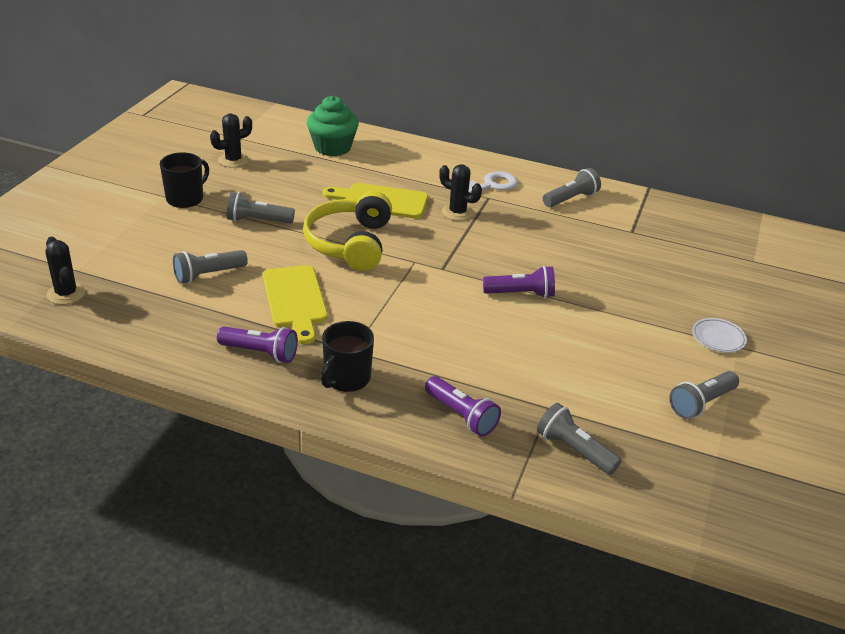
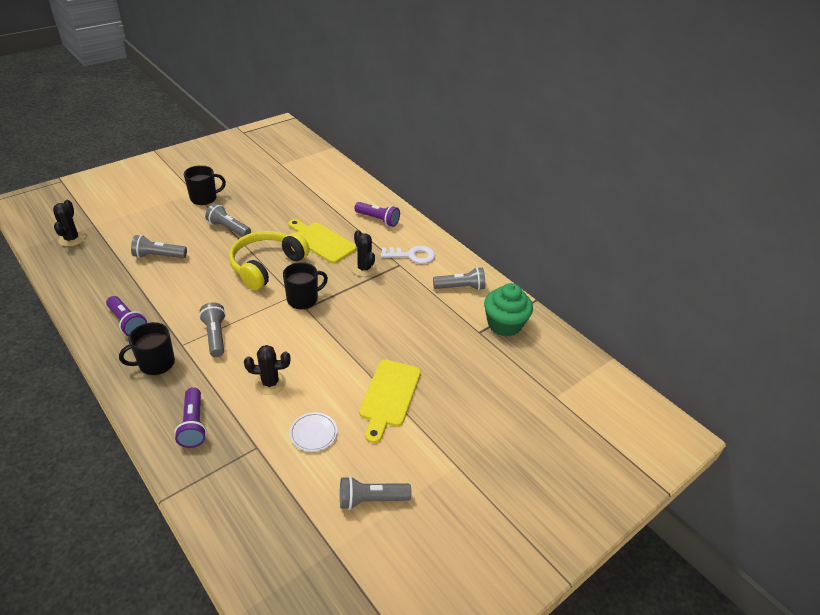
camera: 30 degrees right, 5 degrees up
(233, 160) = (261, 180): black cactus -> black cactus (270, 383)
(295, 300) = (188, 294): yellow cutting board -> yellow cutting board (389, 396)
(332, 147) = (334, 191): green cupcake -> green cupcake (504, 324)
(430, 261) = (303, 299): none -> black mug
(521, 294) = (337, 349): purple flashlight -> purple flashlight (378, 220)
(574, 450) = (236, 489): grey flashlight -> grey flashlight (215, 336)
(718, 338) = (448, 451): white plate -> white plate (313, 433)

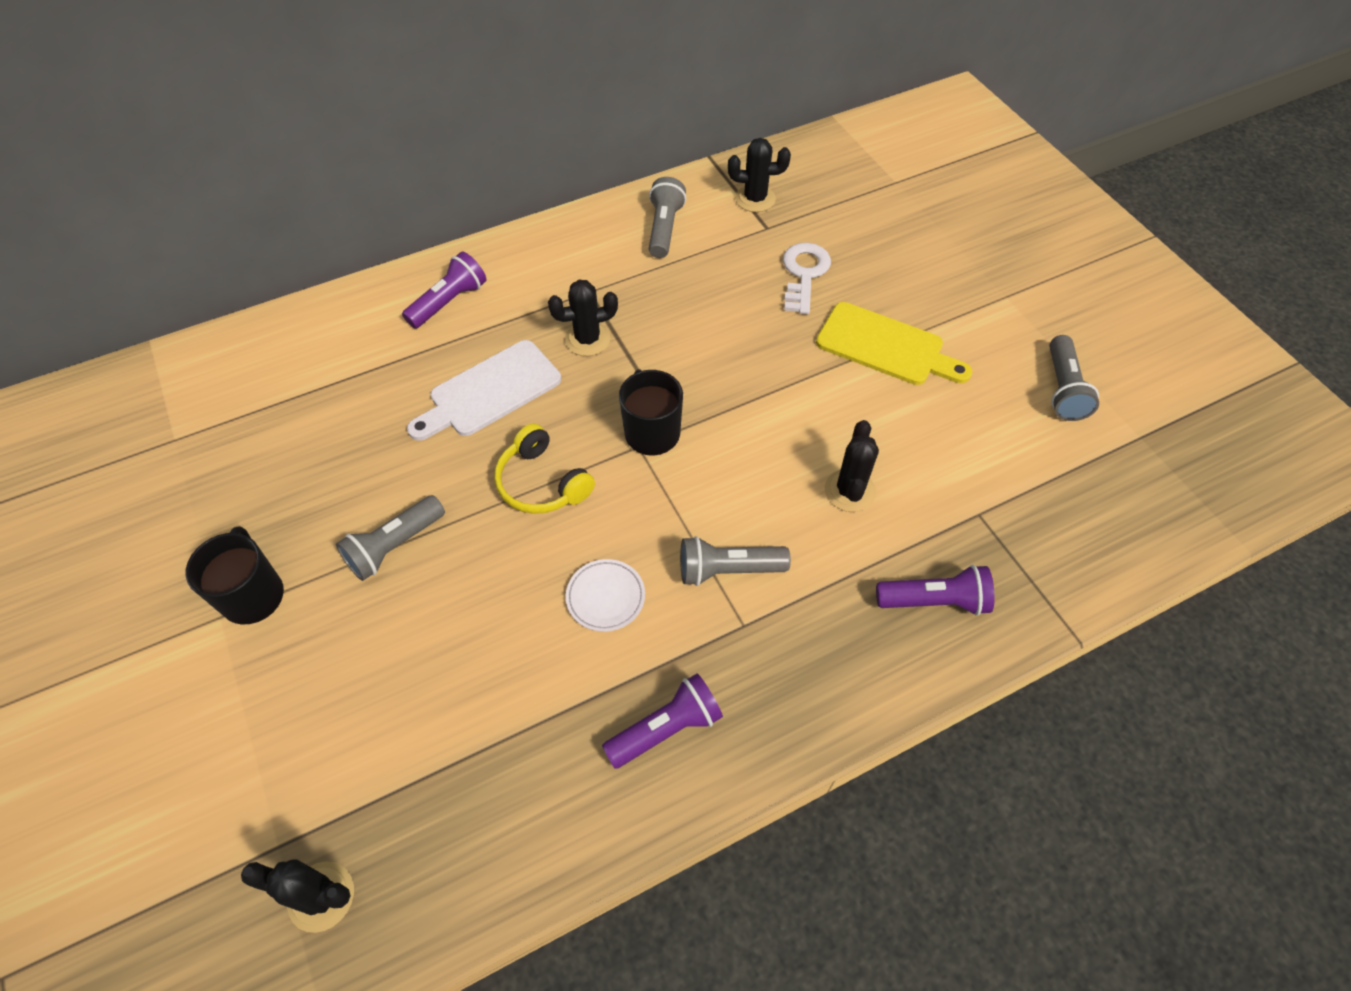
camera: 75 degrees left, 15 degrees up
(156, 363) = (787, 667): black mug -> none
(159, 256) = (454, 682): grey flashlight -> none
(266, 266) = (542, 482): yellow headphones -> yellow headphones, size x0.64
(313, 433) = (953, 442): white plate -> white plate (605, 597)
(321, 241) = (489, 391): yellow cutting board -> white cutting board
(412, 255) = (569, 272): white key -> white key (804, 274)
(504, 324) = (755, 199): green cupcake -> black cactus

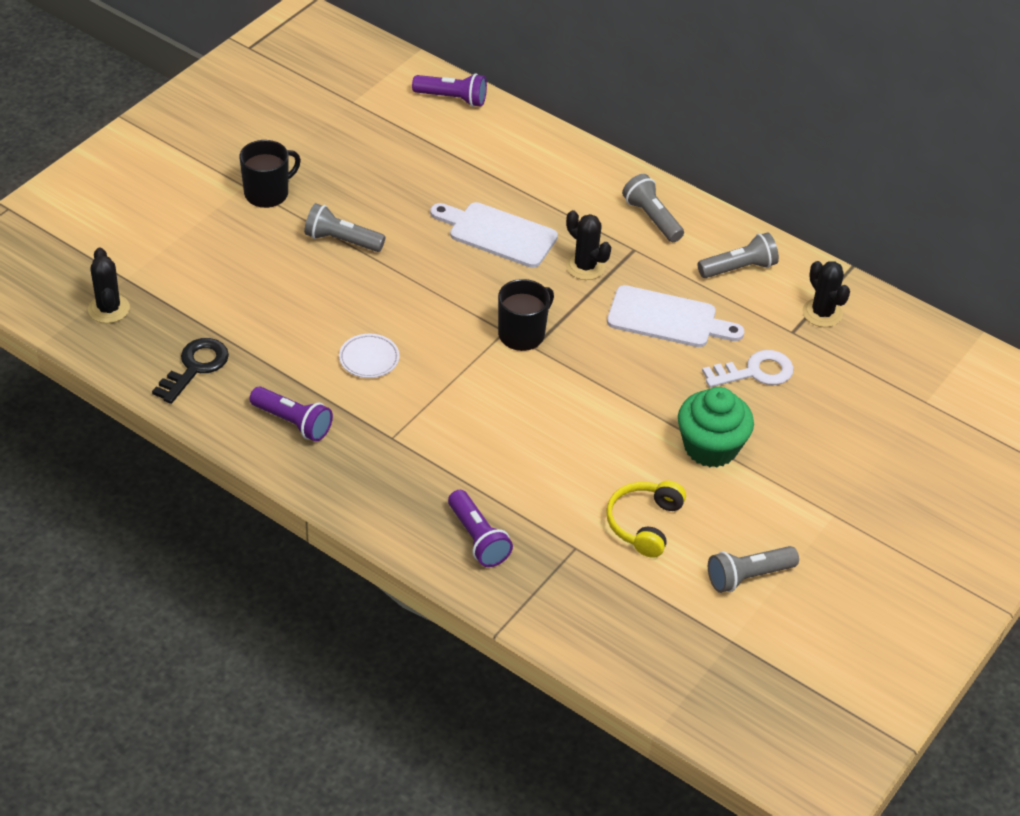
camera: 60 degrees right, 10 degrees down
(449, 302) = (564, 177): purple flashlight -> purple flashlight (452, 98)
(505, 816) = (195, 367): none -> black key
(542, 482) = (438, 292): yellow headphones -> yellow headphones (644, 524)
(699, 306) = (667, 319): none -> white cutting board
(728, 570) = (431, 415): grey flashlight -> grey flashlight (652, 218)
(849, 491) = (545, 464): black cactus -> none
(886, 346) = (710, 447): yellow cutting board -> green cupcake

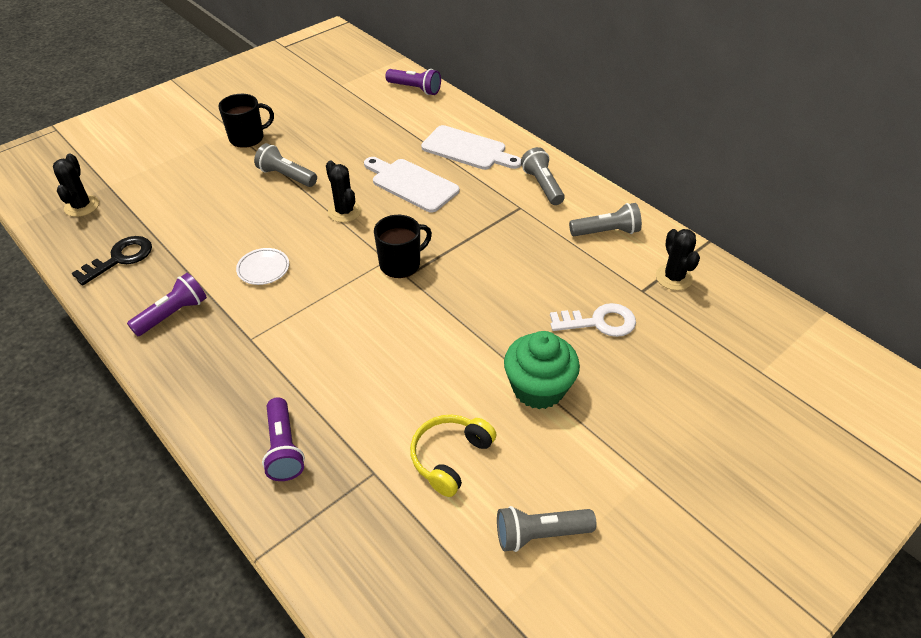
camera: 15 degrees right, 0 degrees up
(293, 422) = (173, 314): purple flashlight -> purple flashlight turned 90 degrees counterclockwise
(585, 266) = (474, 216): black cactus -> black cactus (344, 212)
(667, 319) = (532, 266): white cutting board -> white cutting board (467, 149)

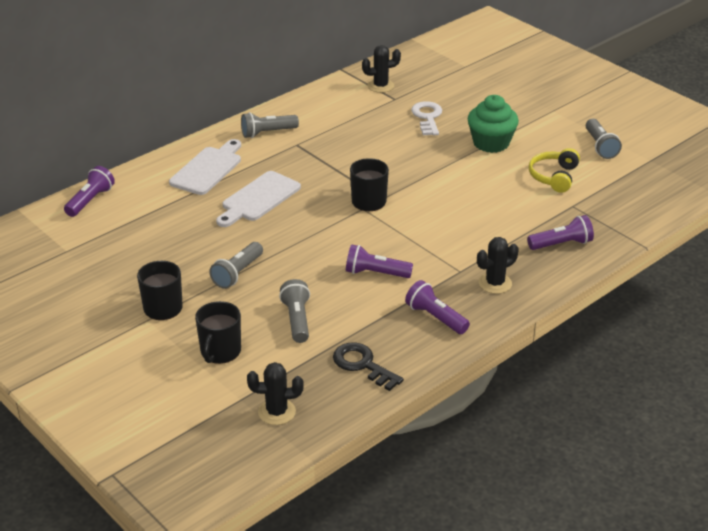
camera: 90 degrees left, 10 degrees down
(175, 172) = (220, 351): none -> black mug
(263, 269) = (375, 273): white plate -> purple flashlight
(344, 212) = (297, 234): black cactus -> black cactus (495, 283)
(450, 457) = (554, 177): yellow headphones -> yellow headphones turned 75 degrees clockwise
(606, 232) = (329, 108): grey flashlight -> grey flashlight (297, 320)

